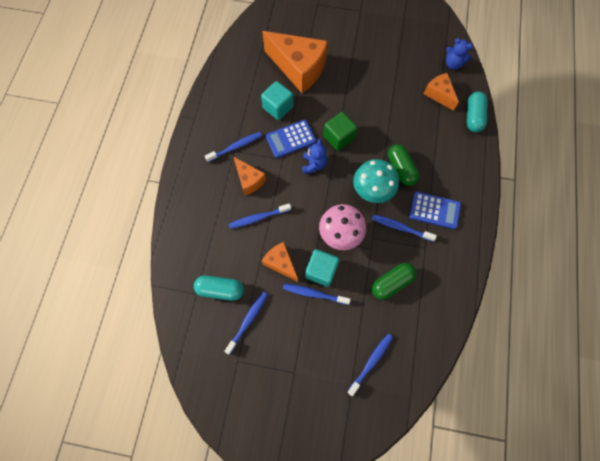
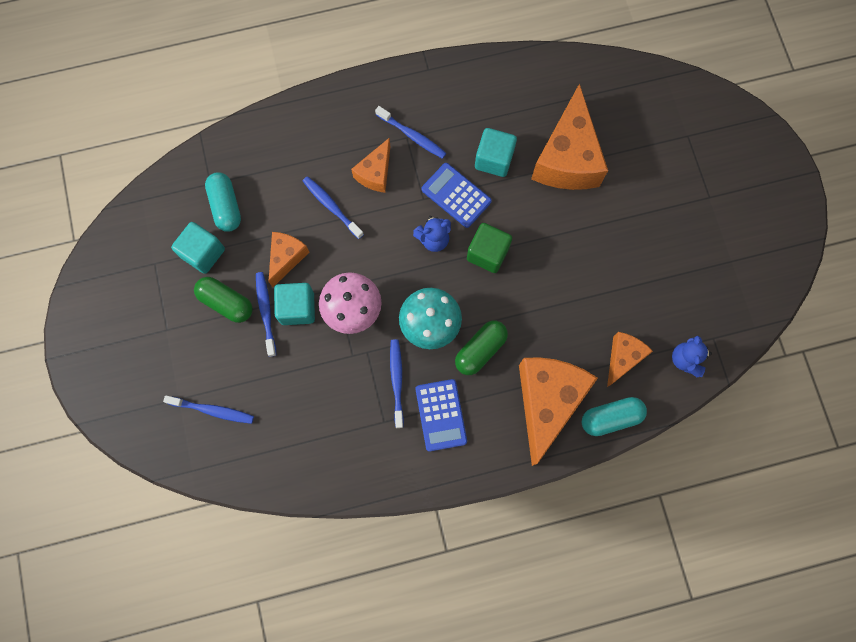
camera: 65 degrees right, 5 degrees up
(248, 321) = (203, 253): blue toothbrush -> turquoise cube
(391, 283) = (319, 397): green capsule -> green capsule (226, 302)
(450, 146) = (547, 401): none -> orange cheese

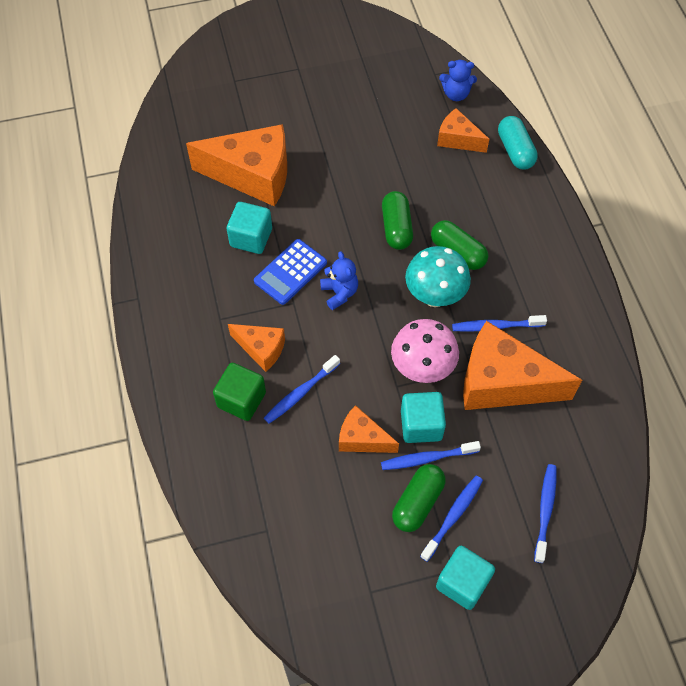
camera: 90 degrees left, 15 degrees down
(203, 253) = (357, 533): turquoise cube -> turquoise cube (462, 583)
(226, 206) = (297, 509): turquoise capsule -> none
(412, 136) = (218, 313): blue toothbrush -> blue toothbrush (453, 516)
(441, 415) = (527, 287): blue calculator -> none
(487, 253) = (355, 245): green cube -> green cube (241, 400)
(508, 292) = (396, 228): none -> green capsule
(547, 401) = (505, 199): orange cheese -> orange cheese (502, 383)

